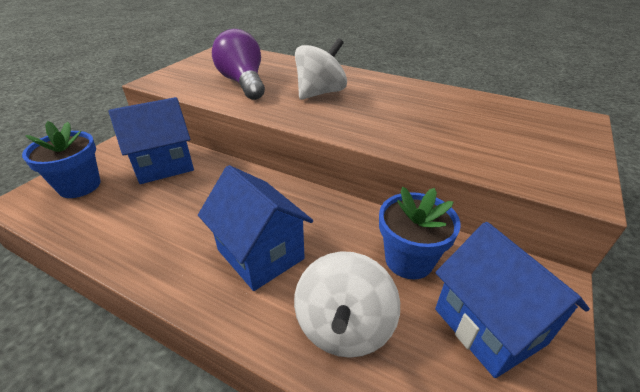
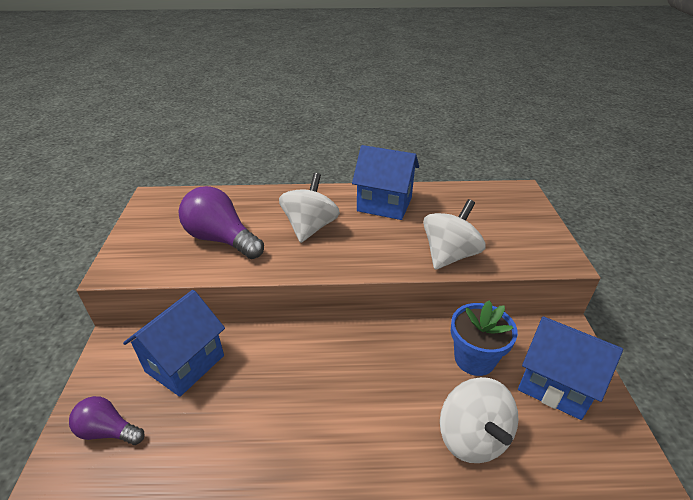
camera: 30 degrees left, 0 degrees up
(79, 186) = (108, 431): blue flower pot -> purple light bulb
(260, 254) = (364, 411): blue house -> blue house (384, 204)
(435, 147) = (449, 255): none -> white spinning top

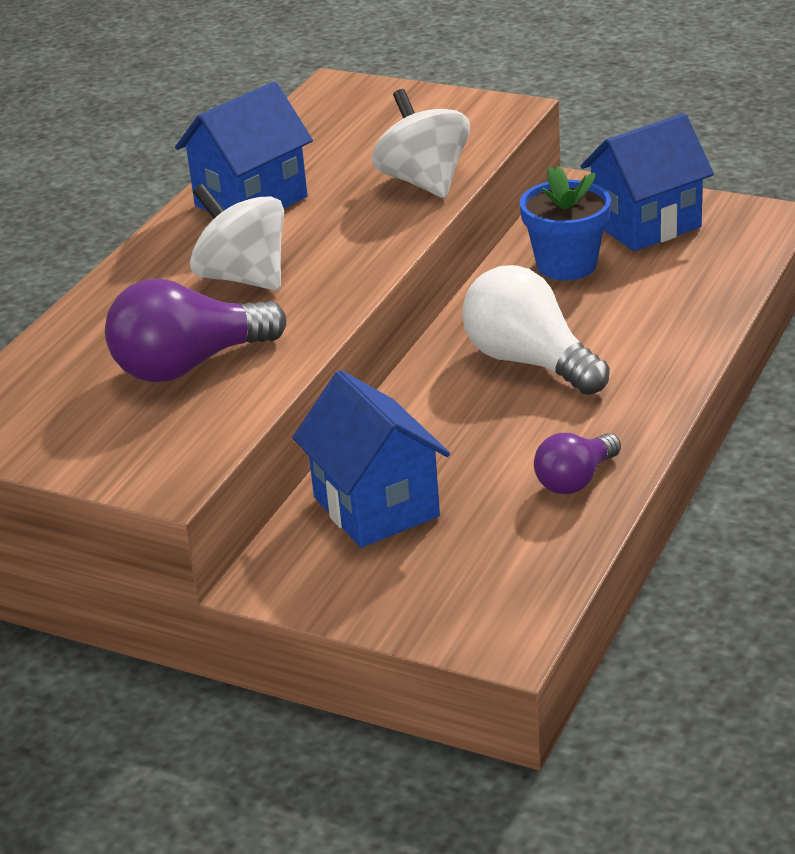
camera: 60 degrees left, 5 degrees down
(108, 431) = (452, 587): purple light bulb -> purple light bulb (575, 480)
(356, 381) = (530, 362): none -> white light bulb
(472, 437) = (671, 301): white spinning top -> none

